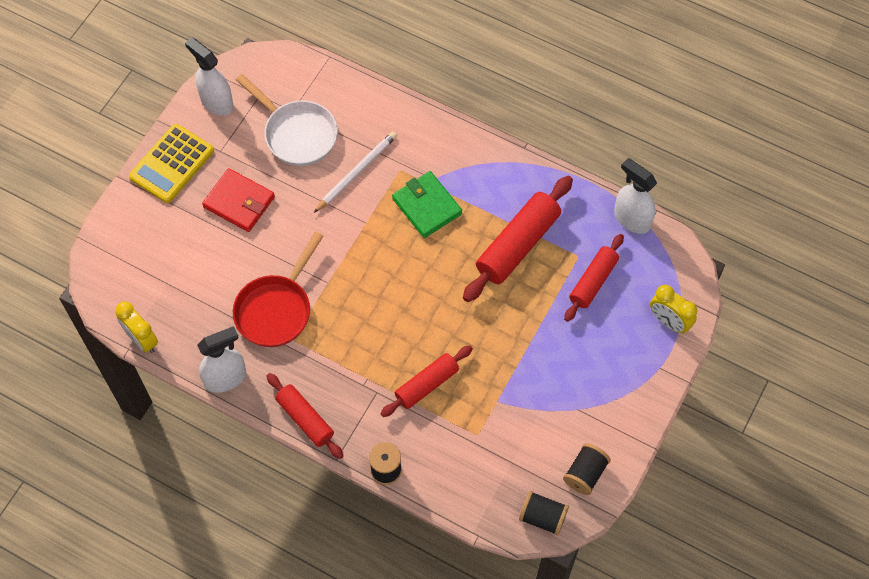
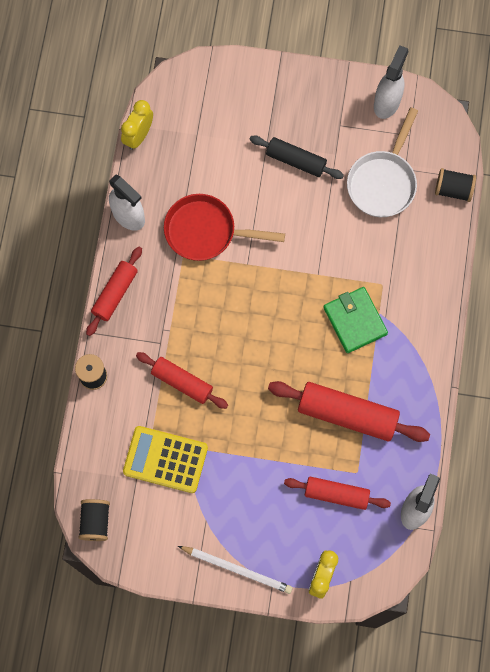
camera: 70 degrees right, 10 degrees up
(172, 164) = (310, 91): yellow calculator -> yellow calculator (165, 459)
(239, 202) = (296, 161): red wallet -> black rolling pin
(356, 172) = (365, 248): white pencil -> white pencil (237, 569)
(427, 206) = (355, 321): green wallet -> green wallet turned 60 degrees counterclockwise
(585, 473) = (147, 546): black spool -> black spool (453, 189)

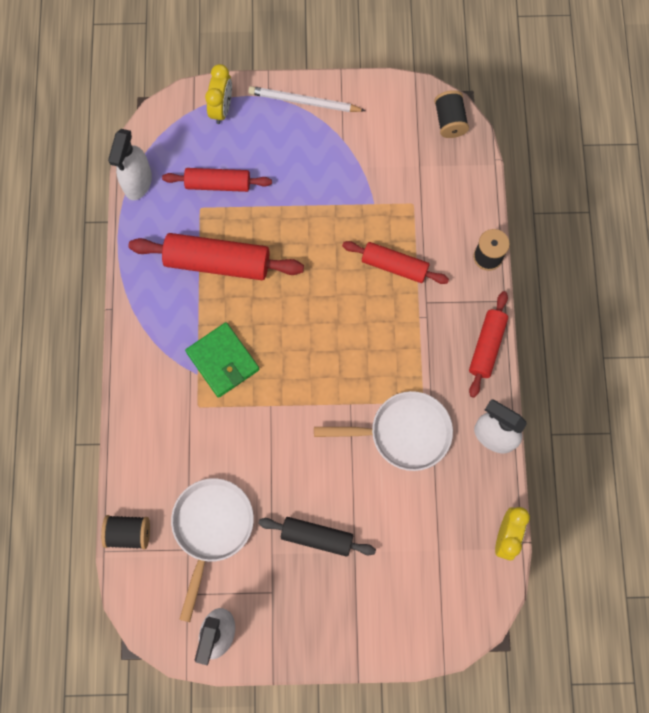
camera: 170 degrees right, 0 degrees up
(165, 459) = (394, 188): yellow calculator -> none
(206, 231) = (403, 433): red pan -> white pan

